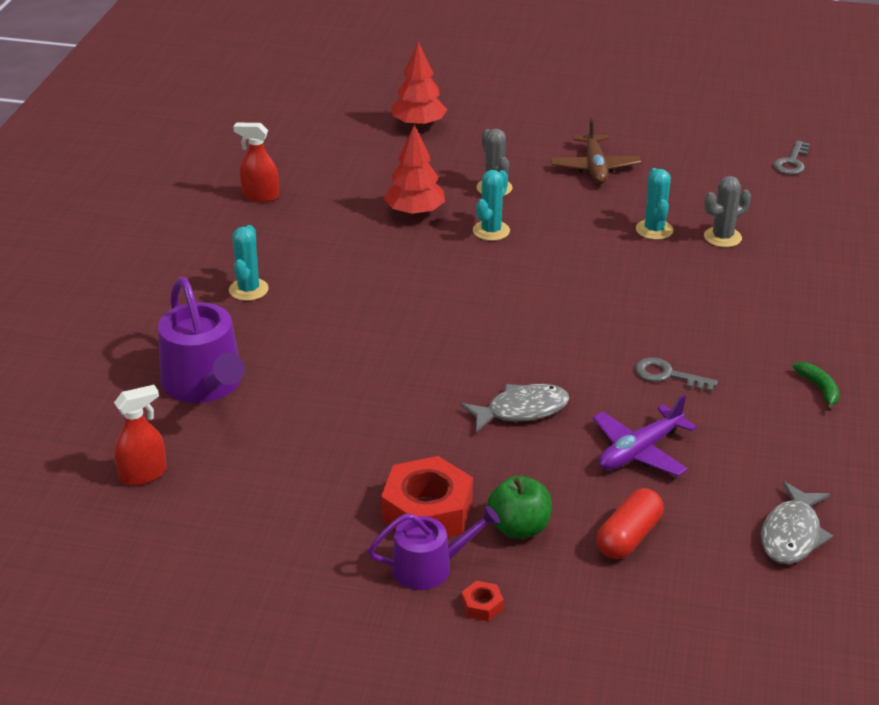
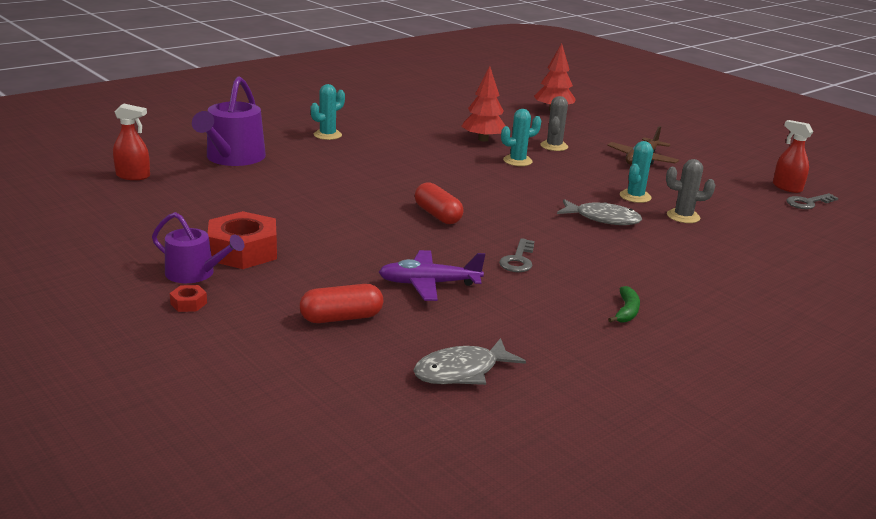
camera: 35 degrees right, 10 degrees down
(260, 196) = (405, 107): red spray bottle -> red spray bottle (787, 187)
(519, 528) = (281, 282): green apple -> none
(521, 410) = (387, 235): grey fish -> grey fish (602, 219)
(526, 355) = (437, 215): none -> red capsule
(668, 375) = (518, 260): grey key -> grey key turned 135 degrees counterclockwise

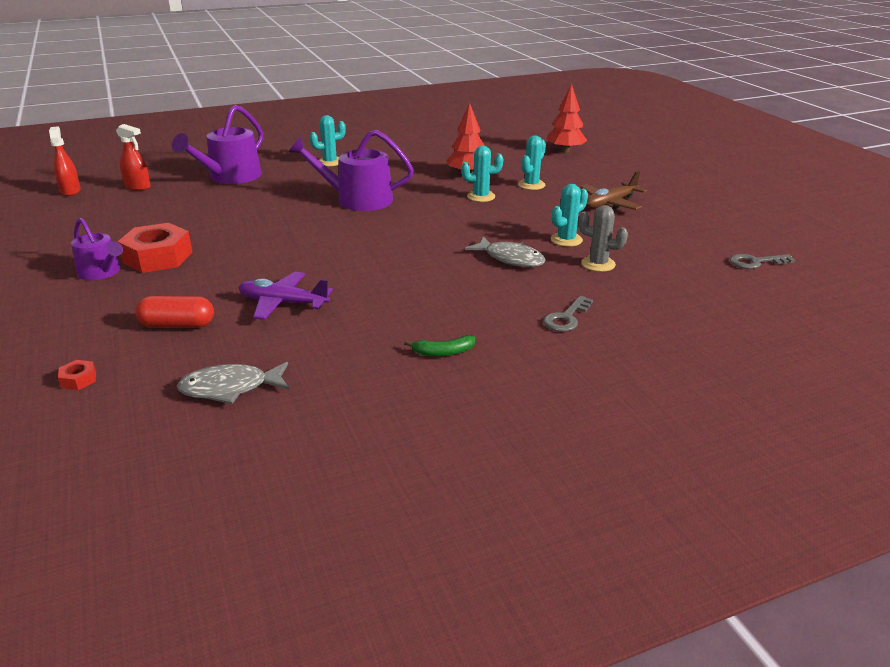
camera: 20 degrees right, 5 degrees up
(188, 303) = (71, 297): red nut -> red nut (78, 380)
(397, 173) = (357, 200): none -> purple watering can
(437, 215) = (354, 241): red capsule -> none
(518, 260) = (387, 290): grey key -> grey key (566, 318)
(554, 146) = (531, 185): grey cactus -> turquoise cactus
(626, 311) = (443, 352): green banana -> green banana turned 45 degrees clockwise
(787, 187) = (746, 244): red spray bottle -> red spray bottle (70, 191)

